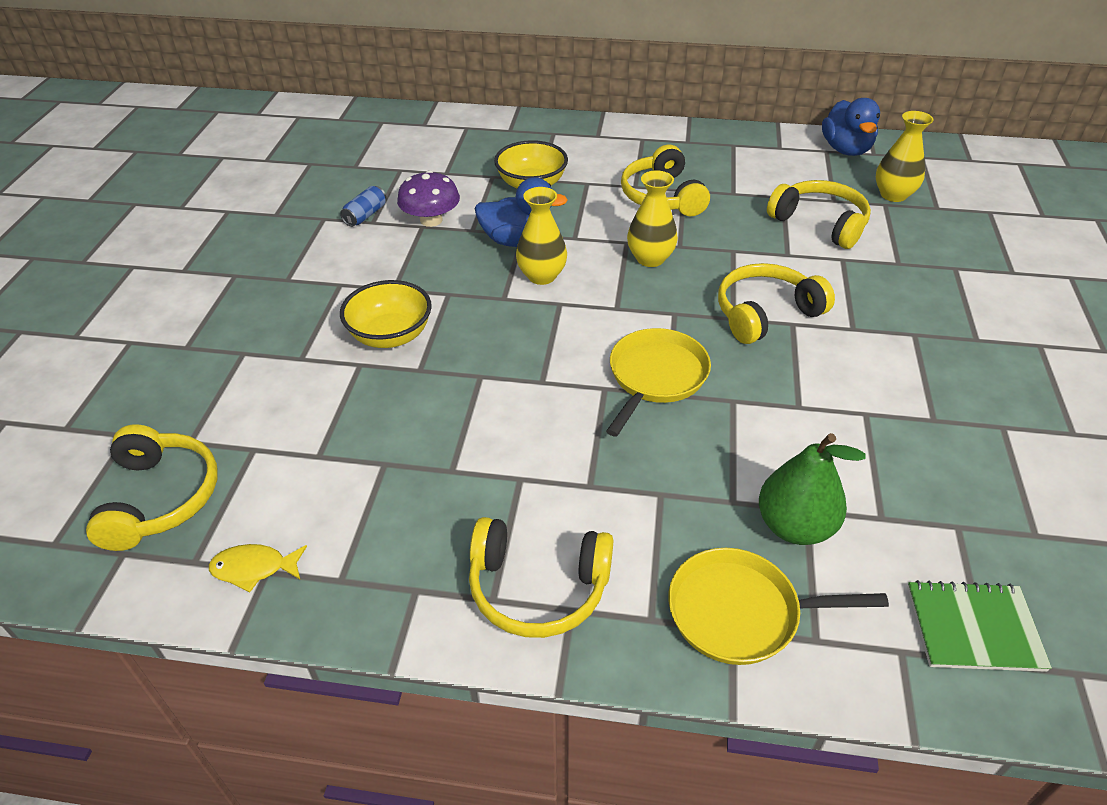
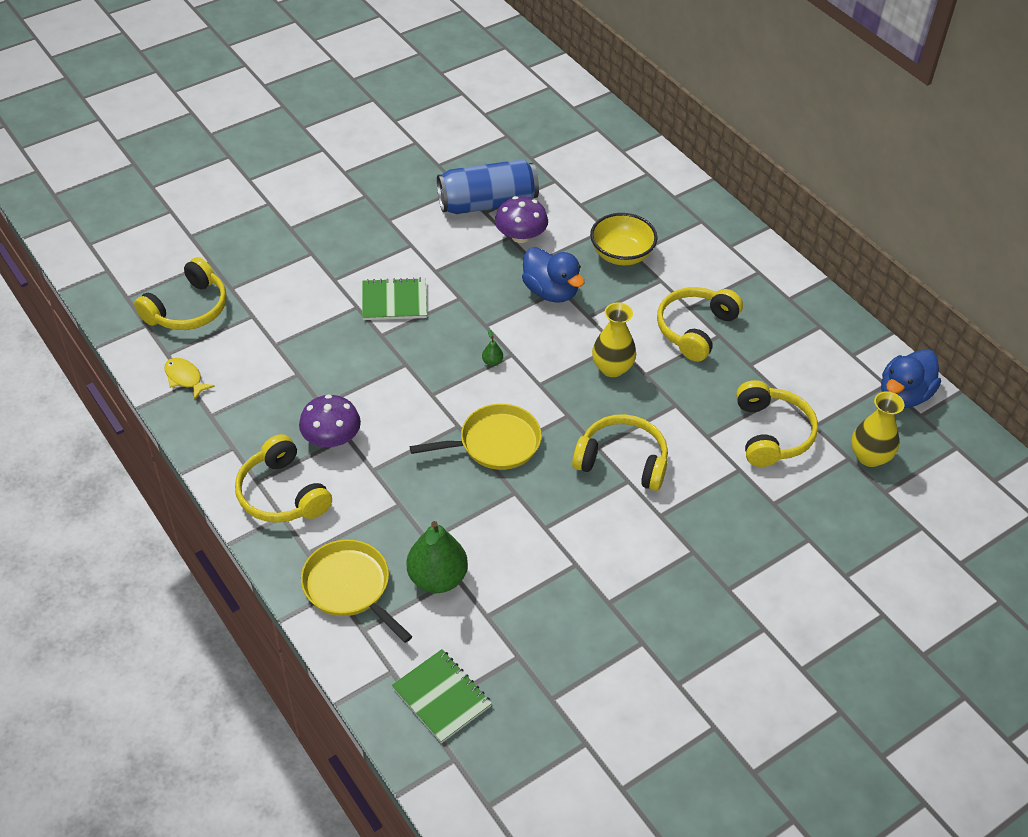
camera: 45 degrees right, 5 degrees up
(365, 215) = (487, 203): blue can -> blue can, size x2.27
(390, 335) = (394, 301): yellow bowl -> green notebook
(507, 492) = (331, 438): none -> purple mushroom
(542, 276) = (528, 328): yellow vase -> none
(553, 320) = (492, 362): none -> green pear

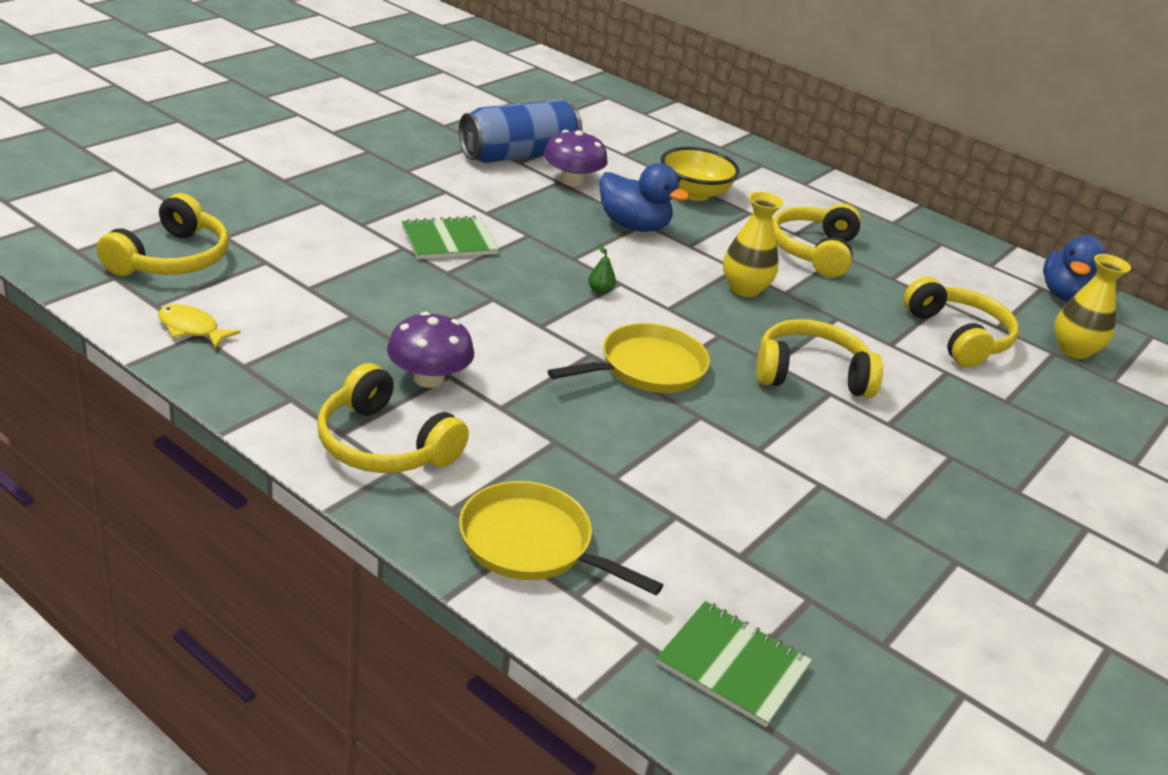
camera: 20 degrees left, 15 degrees down
(437, 578) = (650, 519): green pear -> none

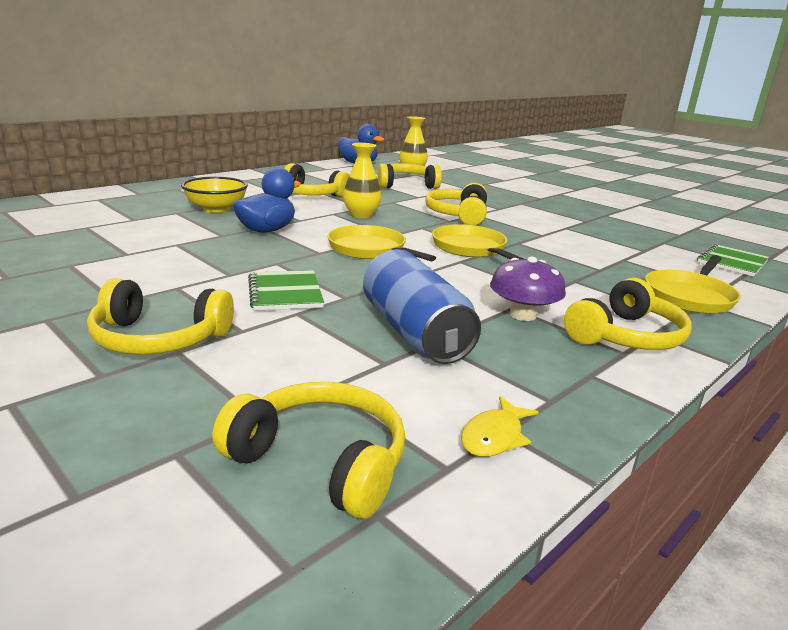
camera: 80 degrees left, 10 degrees down
(342, 193) = (159, 338): none -> yellow headphones
(519, 155) = (110, 253): blue can -> blue can (414, 332)
(572, 181) = (177, 240): purple mushroom -> none
(600, 291) = (370, 250): green pear -> yellow pan

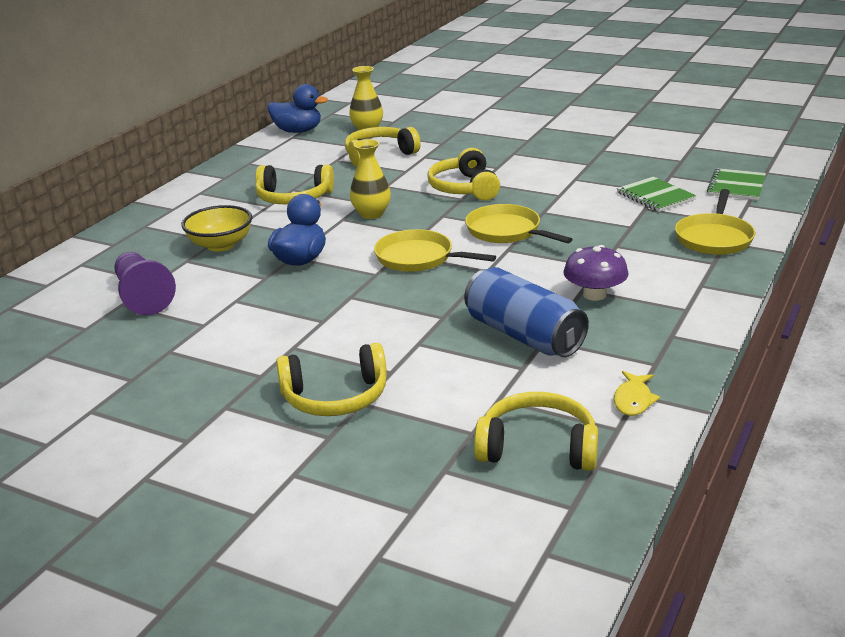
camera: 15 degrees left, 5 degrees up
(109, 226) = (143, 296): none -> purple pawn
(285, 293) = (389, 326): green notebook -> green notebook (655, 196)
(625, 336) = (681, 293): yellow headphones -> none

